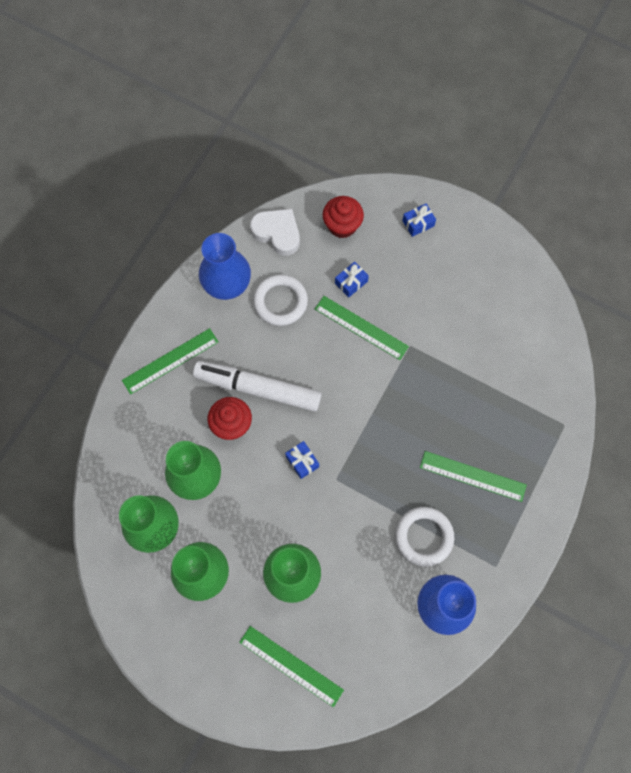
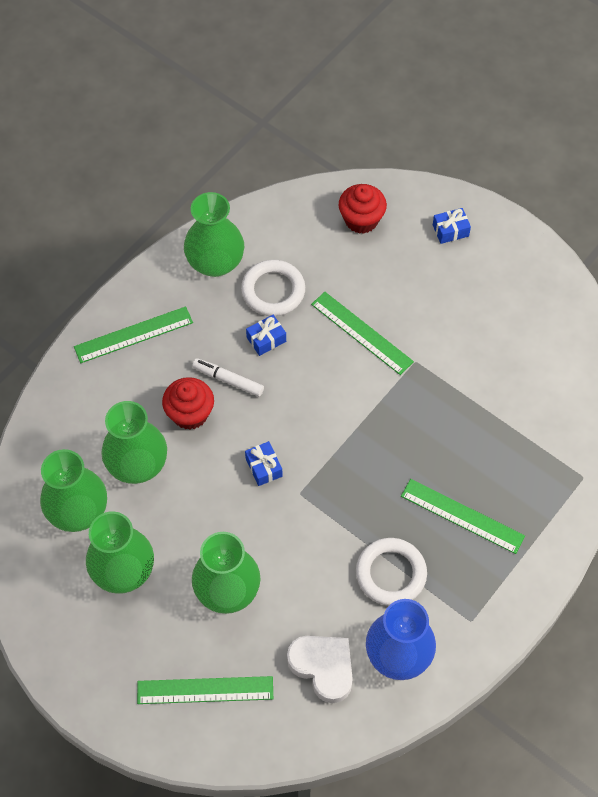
camera: 10 degrees right, 10 degrees down
(227, 284) = (215, 263): blue vase -> green vase
(258, 388) = (228, 380): white marker -> white marker, size x0.50
(277, 233) = (284, 217): white heart -> white heart (323, 667)
(291, 666) = (205, 690): green ruler -> green ruler turned 45 degrees counterclockwise
(351, 282) = (359, 282): blue gift -> blue gift (266, 339)

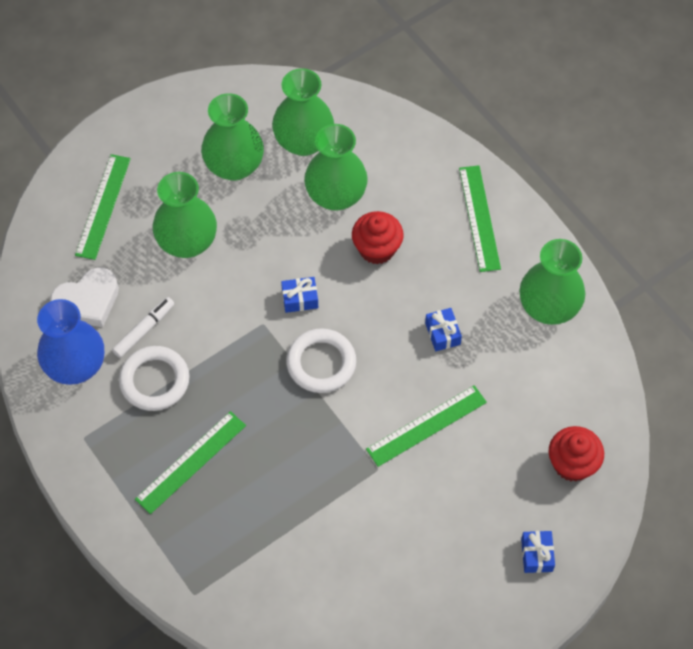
camera: 105 degrees right, 0 degrees up
(228, 380) = (405, 289): white marker -> white marker (144, 330)
(273, 291) = (500, 353): white ring -> white ring (321, 363)

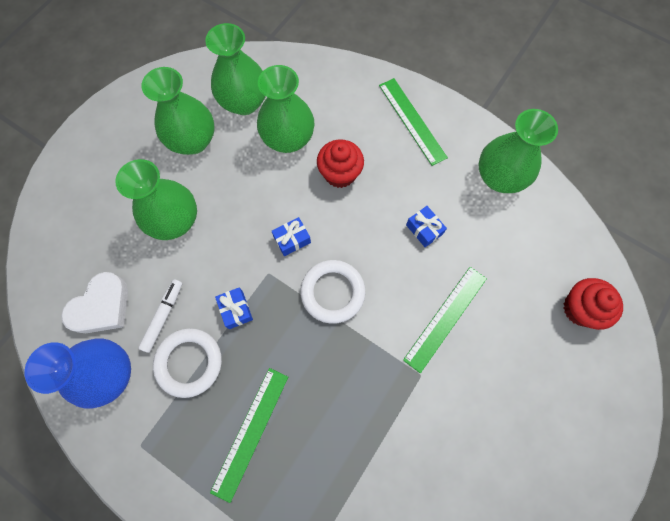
camera: 20 degrees left, 10 degrees up
(103, 206) = (88, 213): green ruler -> none
(536, 555) = (590, 406): blue gift -> blue gift (236, 310)

